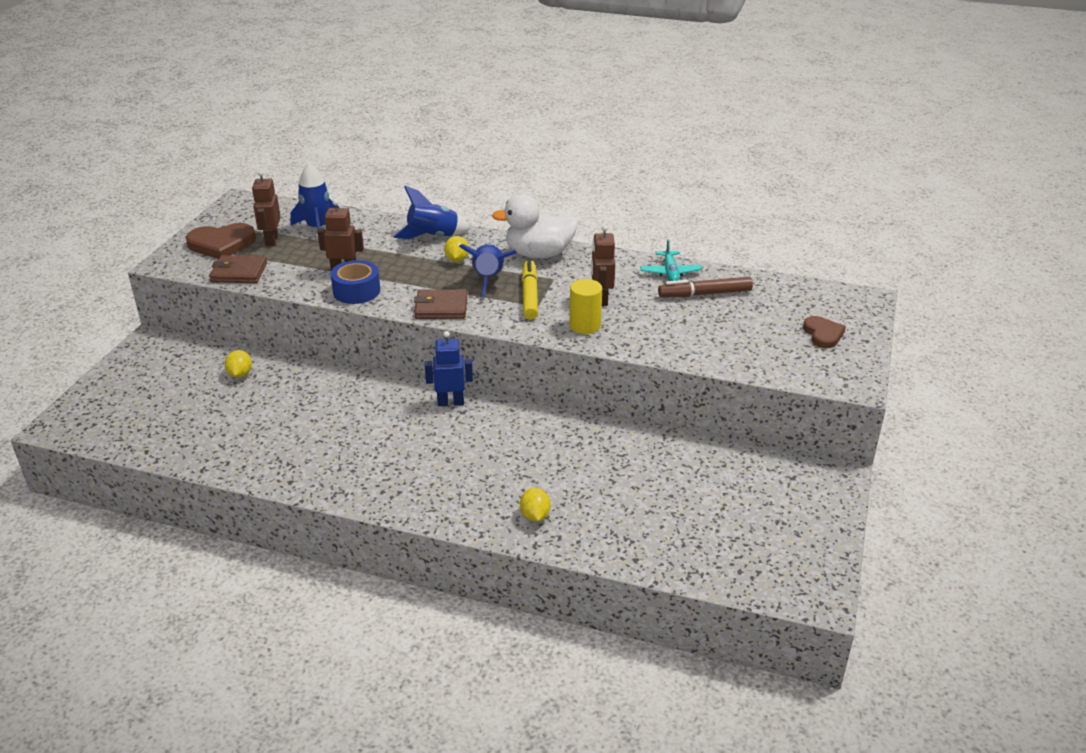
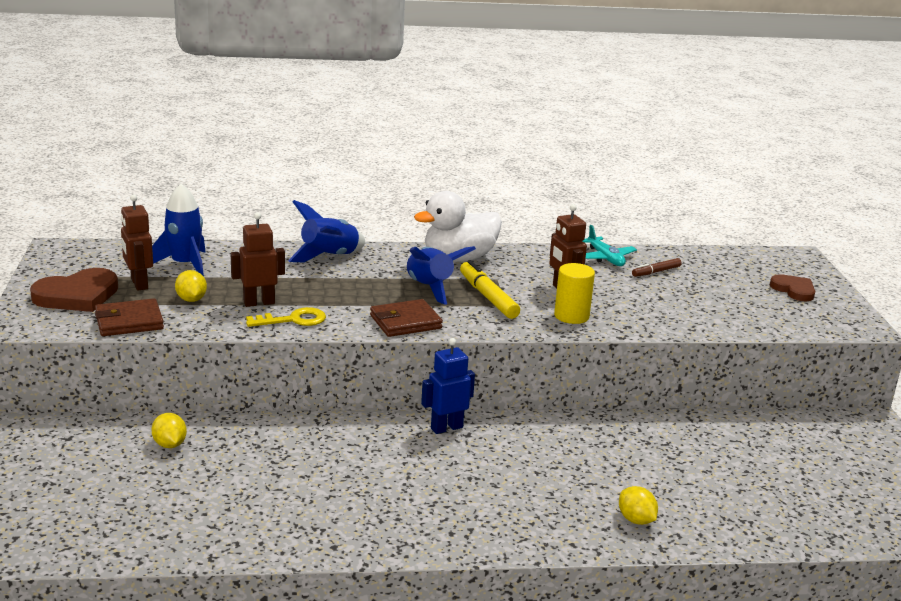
camera: 25 degrees left, 10 degrees down
(356, 291) = (293, 320): blue tape -> yellow key
(457, 259) = (377, 275): yellow lemon -> yellow lemon (191, 300)
(705, 294) = (656, 272): brown marker -> brown marker, size x0.59

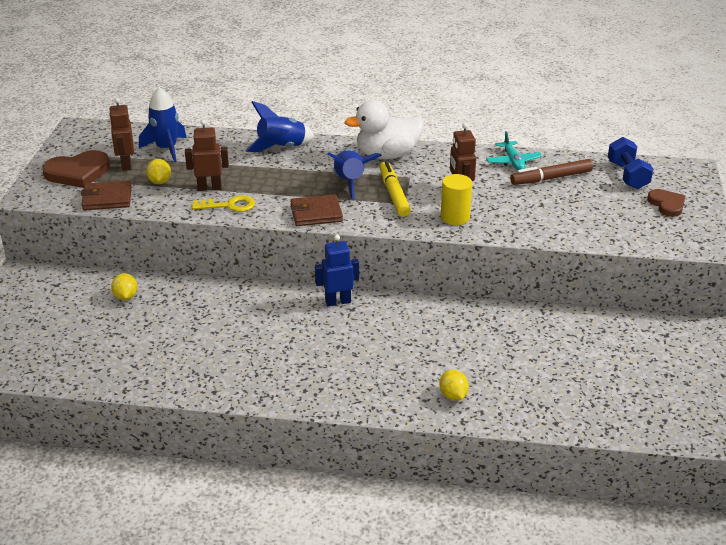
camera: 15 degrees right, 10 degrees up
(656, 272) = (551, 178): brown marker -> brown marker, size x1.69
(736, 265) = (627, 175): none -> blue dumbbell

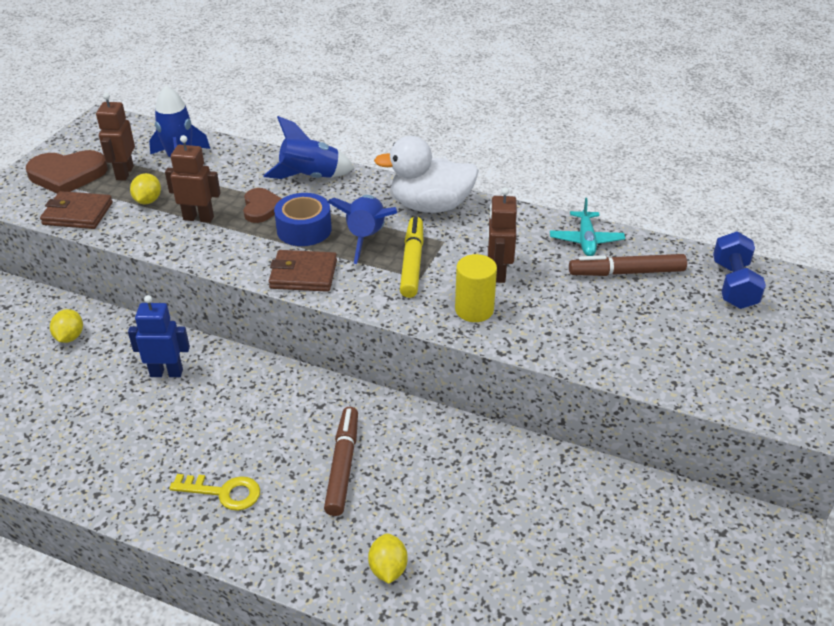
camera: 15 degrees right, 5 degrees up
(229, 205) = (208, 246): yellow key -> yellow key (223, 492)
(298, 184) = (304, 229): none -> blue tape
(338, 301) = (307, 391): blue robot -> blue robot (166, 373)
(389, 342) = (343, 465): none -> brown marker
(667, 204) = (773, 340): brown heart -> brown heart (261, 207)

